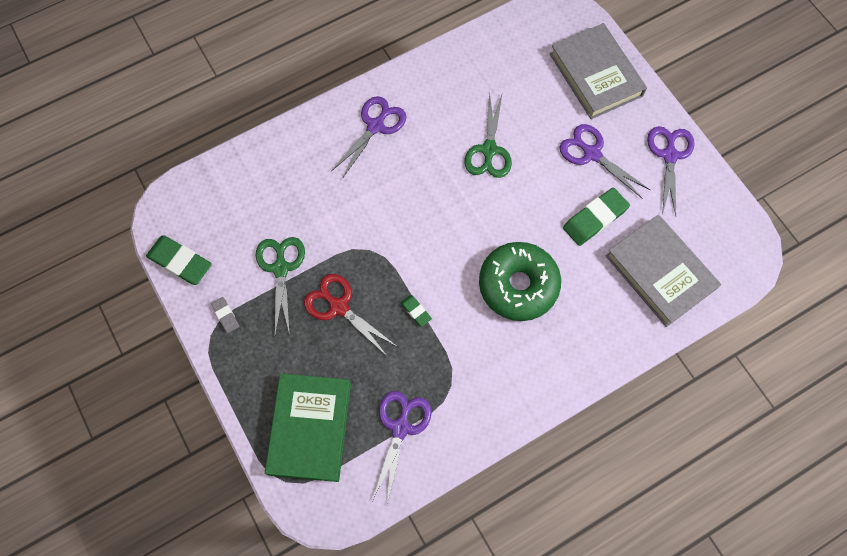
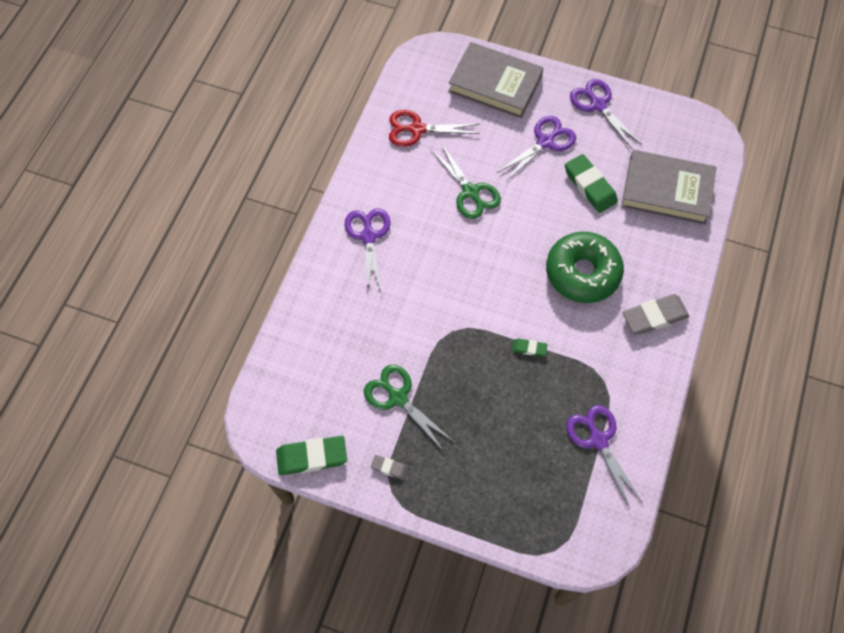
camera: 40 degrees left, 5 degrees down
(310, 428) = (534, 496): green book -> none
(339, 307) = (470, 390): red scissors -> red scissors (417, 129)
(544, 368) = (654, 316): none -> grey eraser
(592, 154) = (545, 142): purple scissors -> purple scissors turned 135 degrees clockwise
(595, 218) = (590, 186): green eraser -> green eraser turned 45 degrees counterclockwise

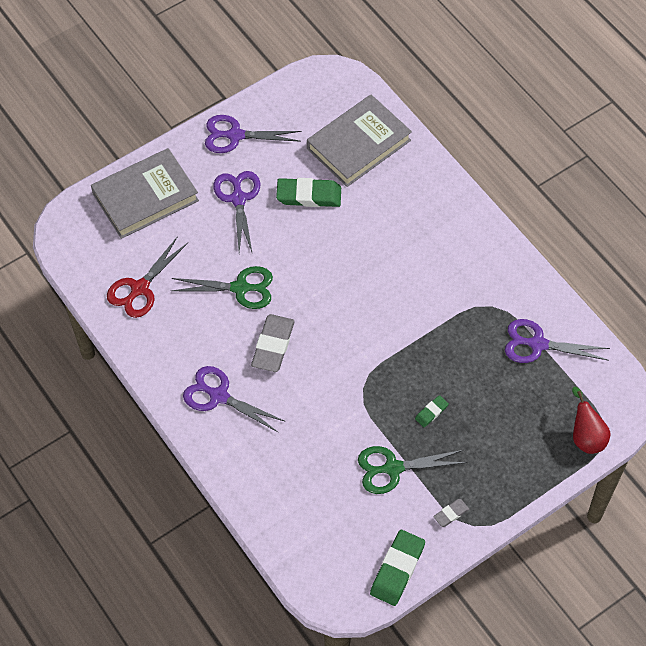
camera: 55 degrees left, 5 degrees down
(529, 348) = (423, 341): green eraser -> green eraser (431, 412)
(541, 535) = (586, 437): none -> red pear
(582, 273) = (385, 256): green donut -> none
(654, 316) = (463, 232): grey eraser -> grey eraser (273, 345)

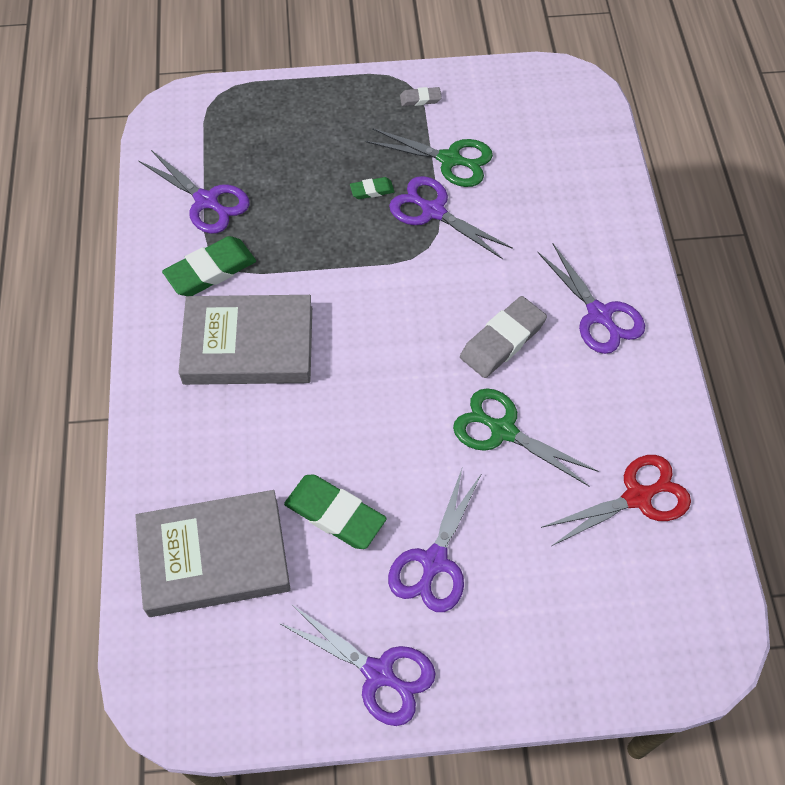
camera: 150 degrees left, 0 degrees up
(145, 197) = (567, 638): grey book -> grey book (248, 345)
(377, 418) = (433, 211): none -> purple scissors
(397, 569) = (504, 80): green eraser -> green eraser (210, 270)
(586, 437) = (236, 101): red pear -> none

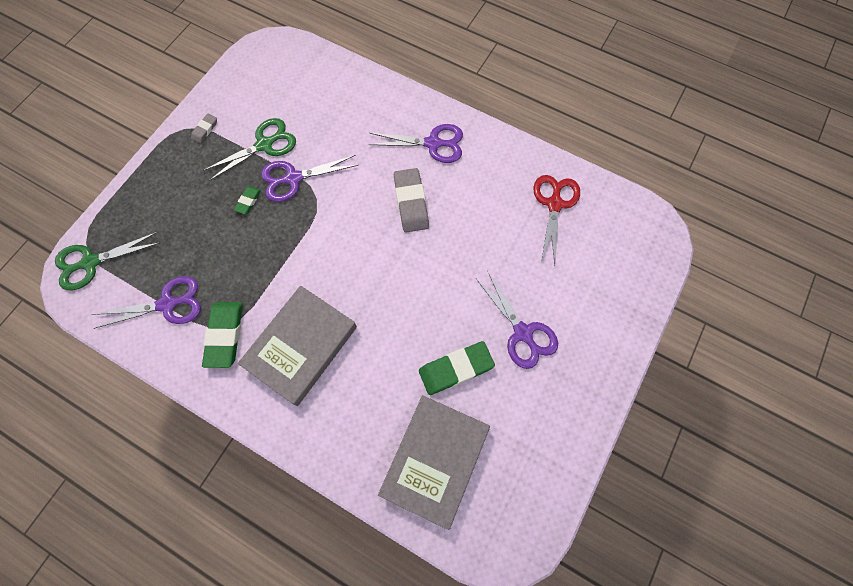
camera: 55 degrees left, 10 degrees up
(378, 673) = (570, 408): purple scissors -> none
(503, 431) = (468, 242): green scissors -> green scissors (91, 262)

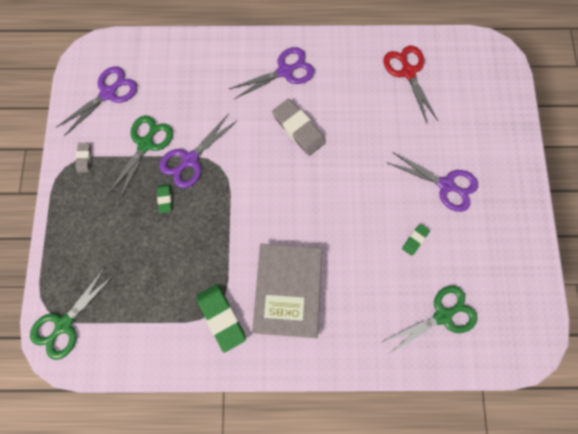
camera: 30 degrees left, 5 degrees up
(167, 304) = (156, 320): purple scissors -> purple scissors (108, 93)
(435, 460) = (442, 316): grey book -> green scissors
(456, 369) = (415, 240): green eraser -> green eraser, size x0.51

